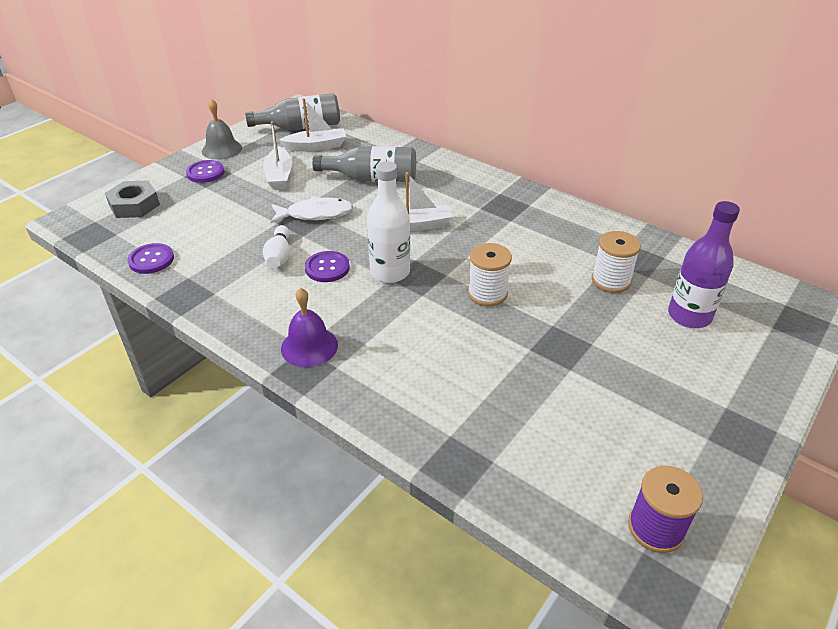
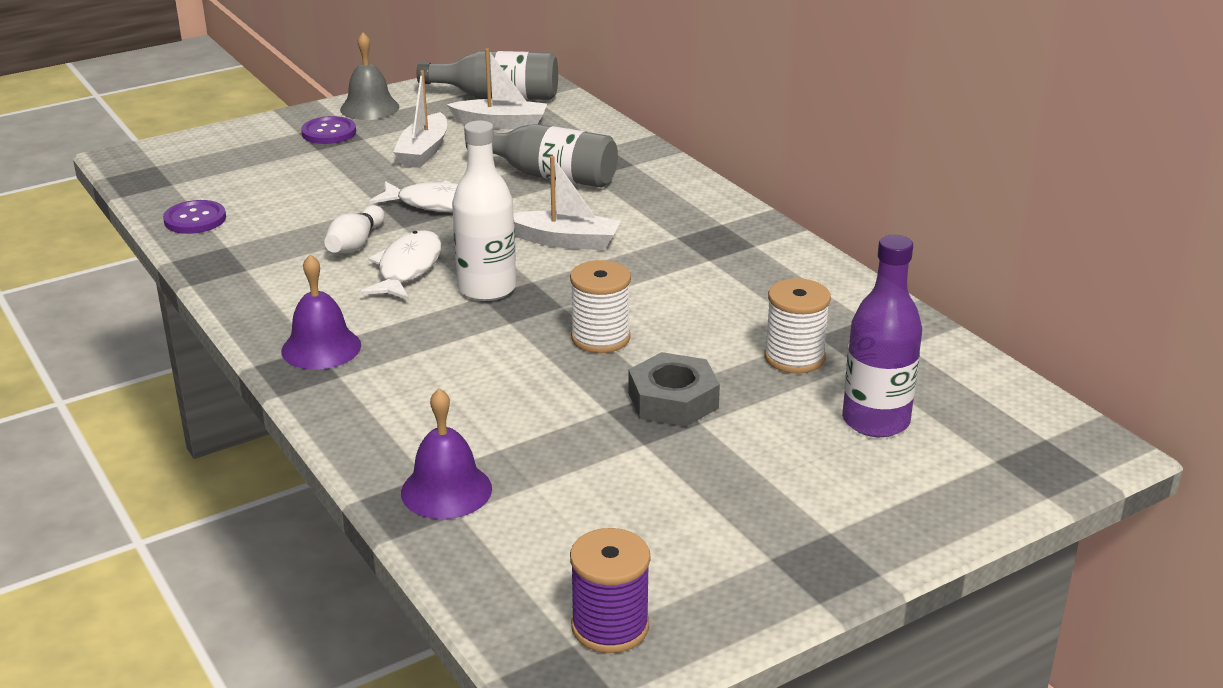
camera: 20 degrees right, 10 degrees down
(134, 205) = (214, 155): grey nut -> grey nut (673, 400)
(327, 268) = (407, 268): purple button -> white fish
(473, 444) = (446, 490): none -> purple bell

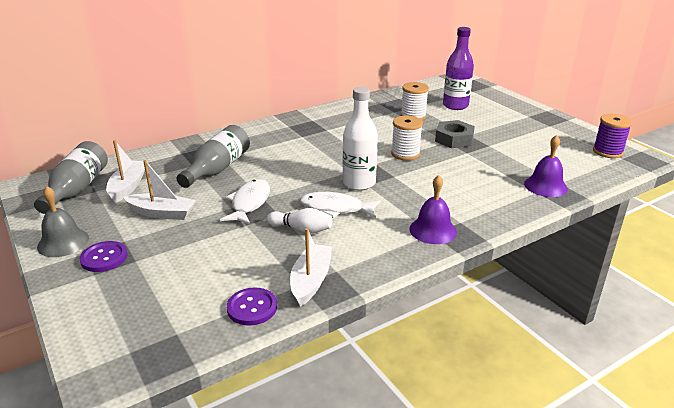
camera: 90 degrees left, 0 degrees up
(566, 241) = (304, 163): white boat -> white boat (311, 280)

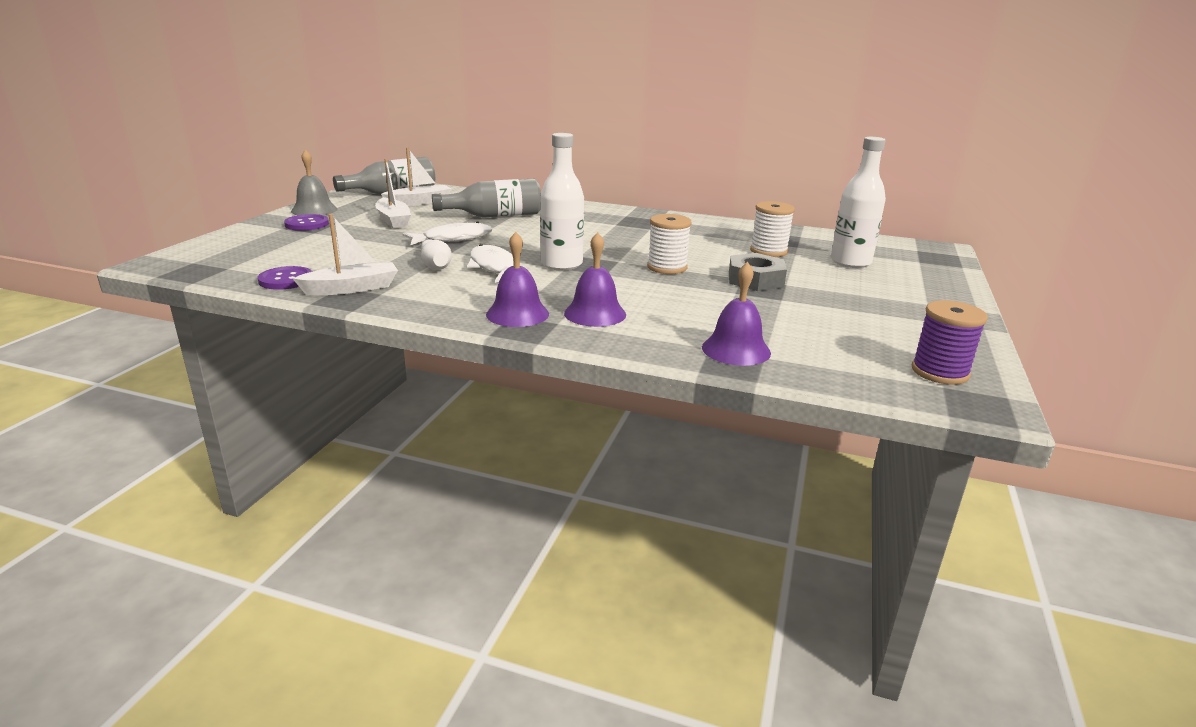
camera: 50 degrees right, 5 degrees down
(455, 105) = (850, 262): purple bottle -> white bottle
(458, 205) = (595, 313): none -> purple bell

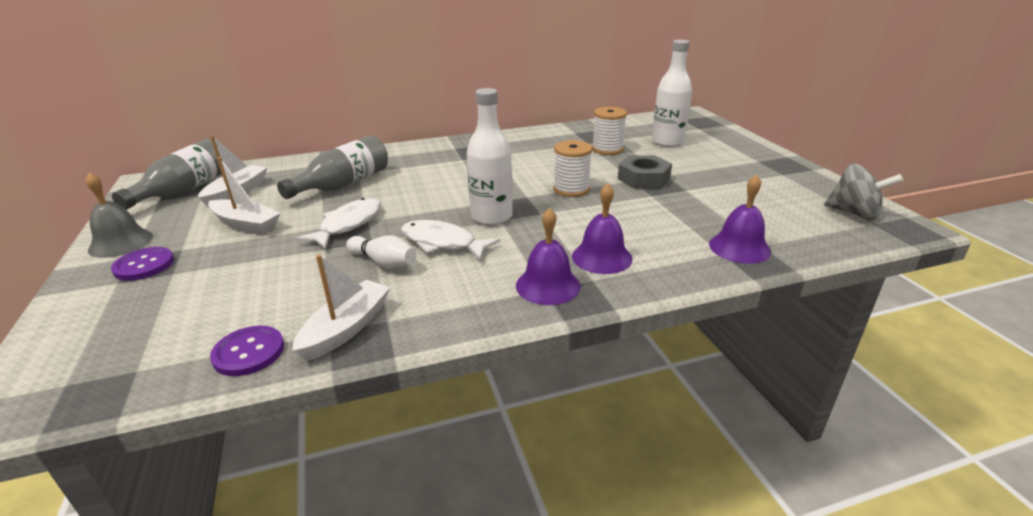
camera: 35 degrees left, 5 degrees up
(939, 372) = (854, 213): purple spool -> grey spinning top

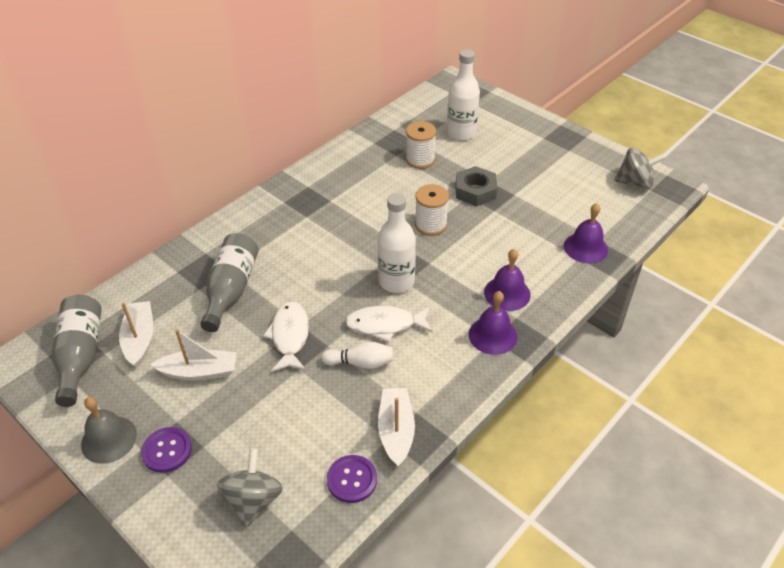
camera: 30 degrees left, 15 degrees up
(145, 330) = (253, 500): none -> grey spinning top

